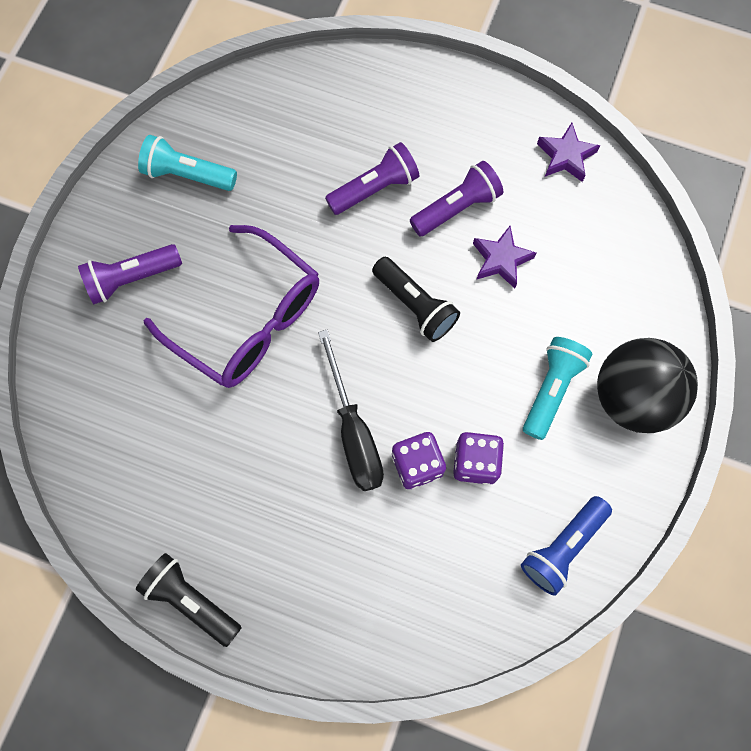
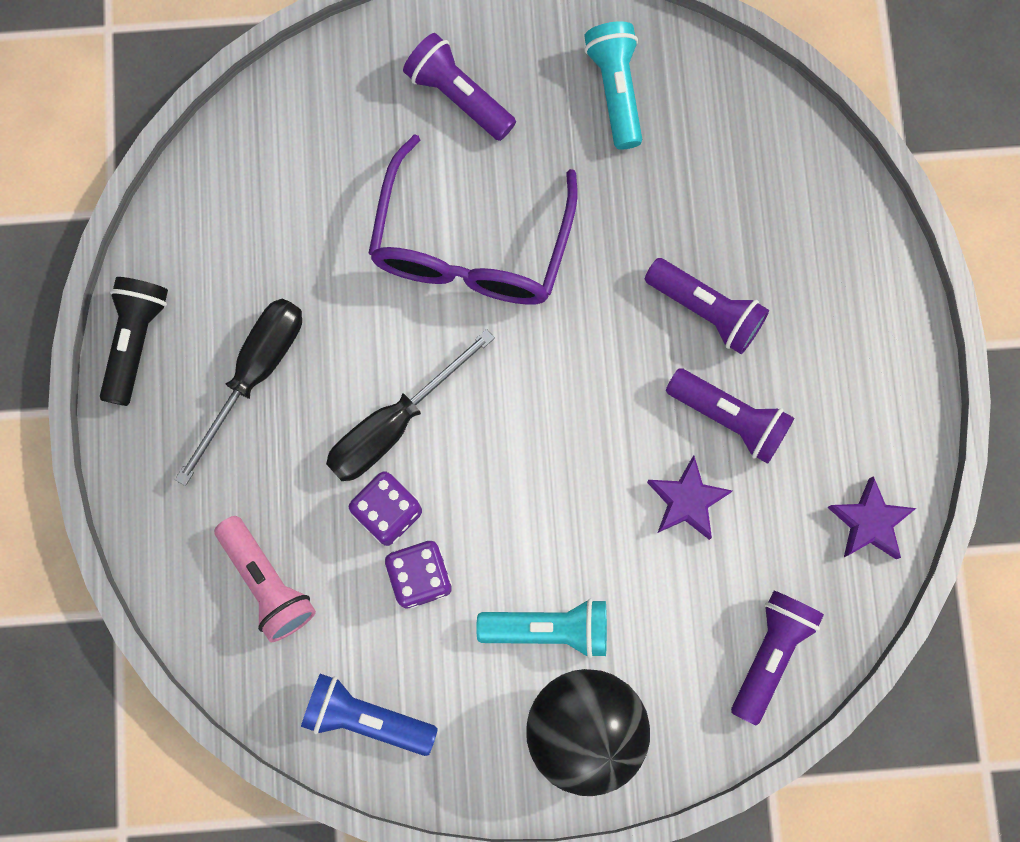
camera: 65 degrees right, 5 degrees up
(265, 517) = (255, 374): none -> black screwdriver
(415, 305) = (579, 425): black flashlight -> none
(429, 578) = (267, 582): none -> pink flashlight
(627, 255) = (769, 653): none -> purple flashlight

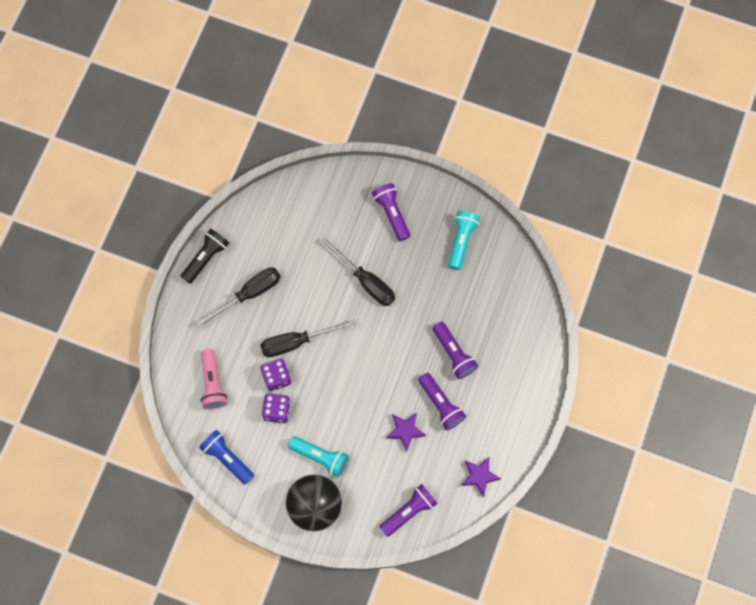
camera: 25 degrees right, 5 degrees down
(471, 247) = (365, 281): purple glasses -> black screwdriver

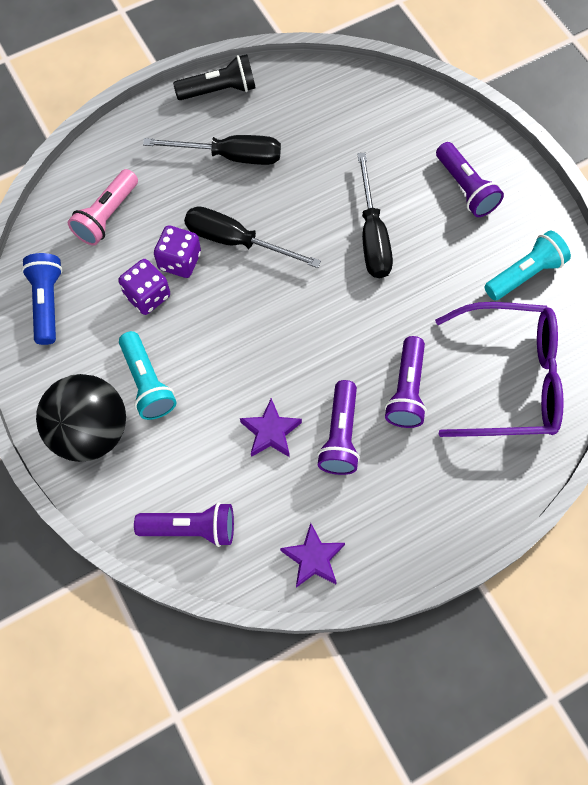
camera: 40 degrees right, 5 degrees down
(392, 214) = (465, 188): purple flashlight -> purple flashlight turned 135 degrees clockwise
(499, 306) = (510, 379): none -> purple glasses

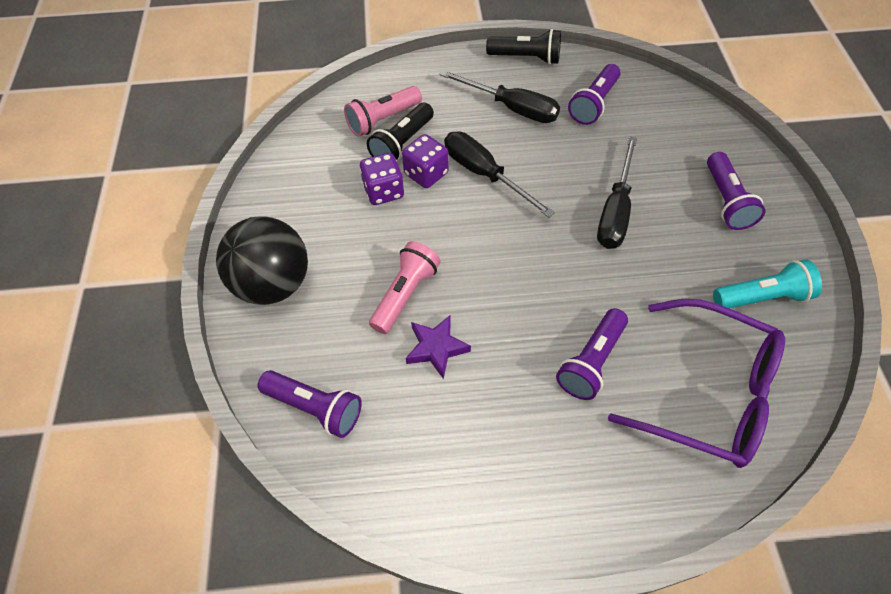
camera: 25 degrees right, 10 degrees down
(47, 303) = (296, 168): blue flashlight -> none
(140, 236) = (402, 143): none -> black flashlight
(147, 383) = (345, 262): turquoise flashlight -> none
(219, 393) = (405, 294): none -> pink flashlight
(313, 558) = (420, 490): purple star -> none
(340, 435) = (504, 378): purple flashlight -> purple flashlight (594, 104)

